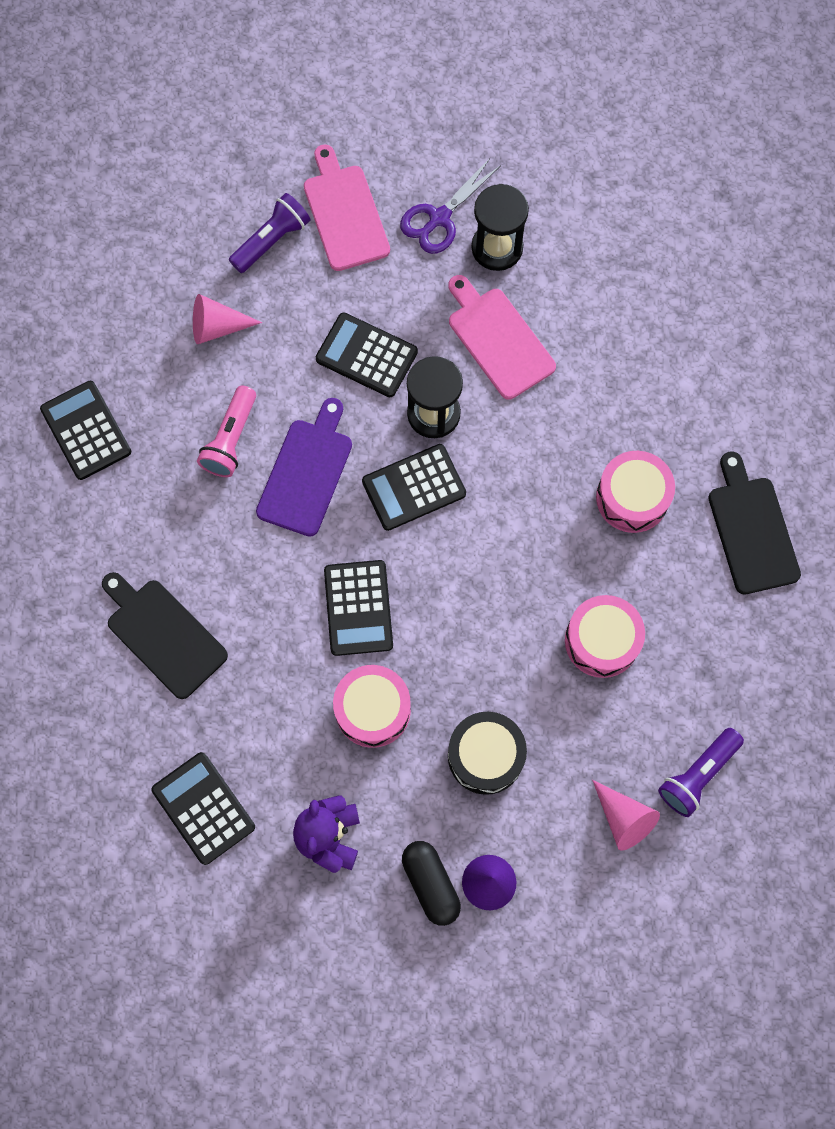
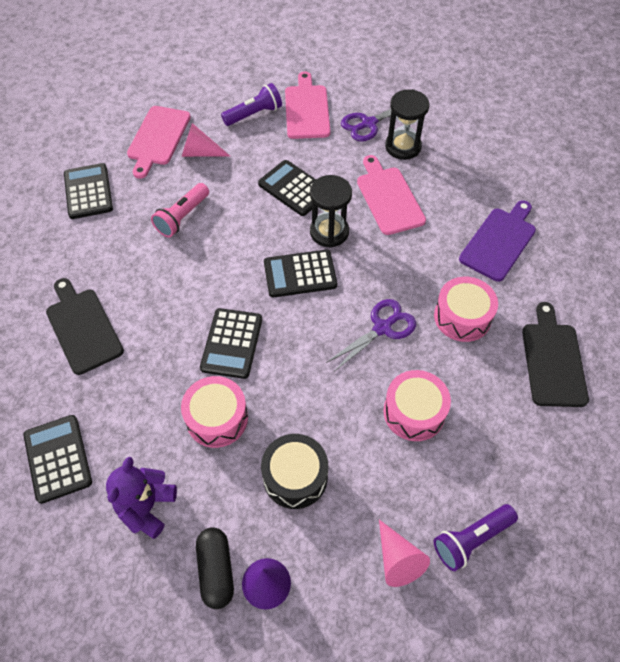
camera: 15 degrees right, 15 degrees down
(149, 317) = (158, 138): none -> pink cutting board
(307, 472) = (227, 248): purple cutting board -> purple cutting board (499, 241)
(538, 538) = (382, 328): none -> purple scissors

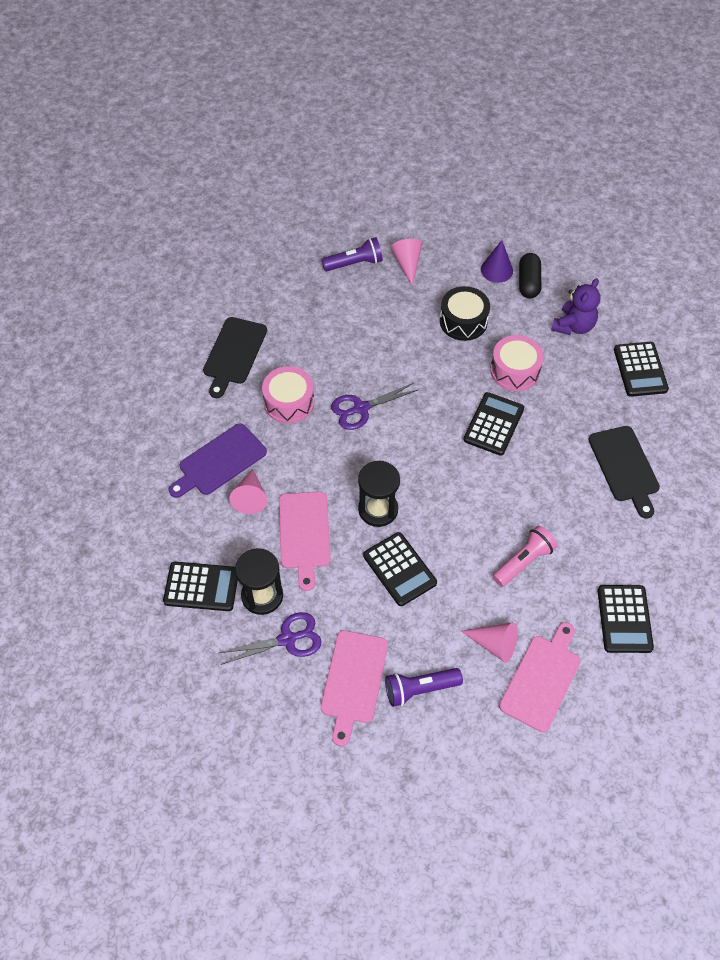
camera: 165 degrees left, 0 degrees up
(300, 274) = (418, 473): black calculator -> black calculator (201, 587)
(414, 412) = (361, 342): pink drum -> none
(452, 217) = (250, 497): none -> pink cone

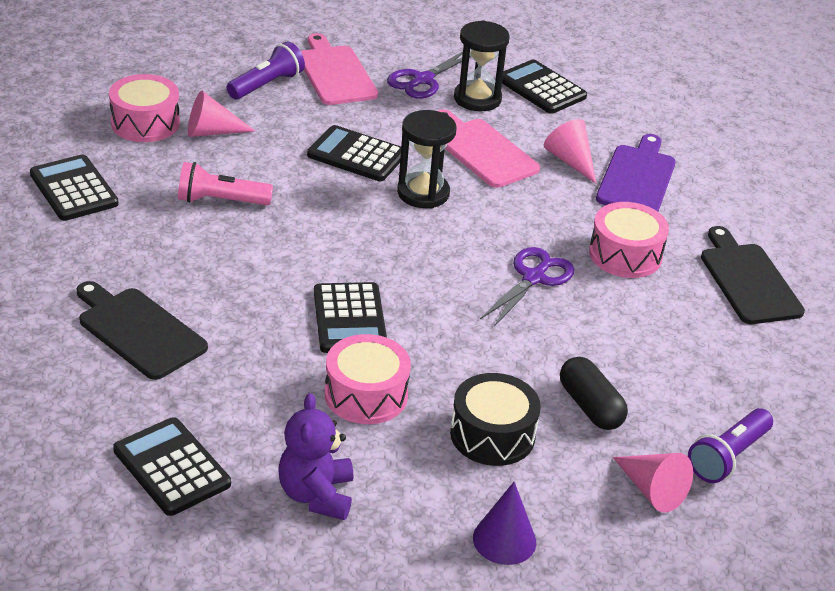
camera: 145 degrees right, 20 degrees down
(201, 587) = (541, 88): black calculator -> black calculator turned 75 degrees clockwise
(523, 561) = (220, 201): pink flashlight -> pink flashlight turned 75 degrees clockwise
(528, 282) = (436, 539): black capsule -> black capsule (590, 406)
(542, 679) = (145, 123): pink cutting board -> pink drum

